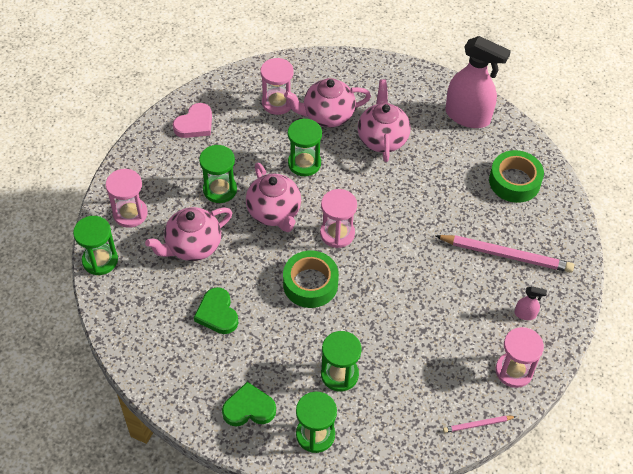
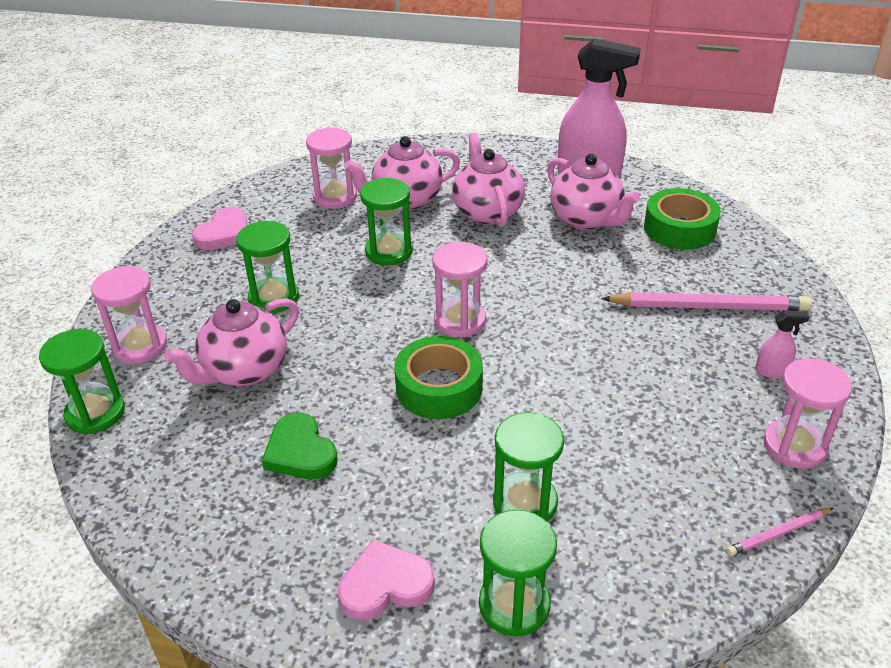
camera: 10 degrees left, 15 degrees down
(249, 408) = (385, 585): green heart -> pink heart
(274, 213) = (361, 311): pink teapot -> pink teapot (586, 219)

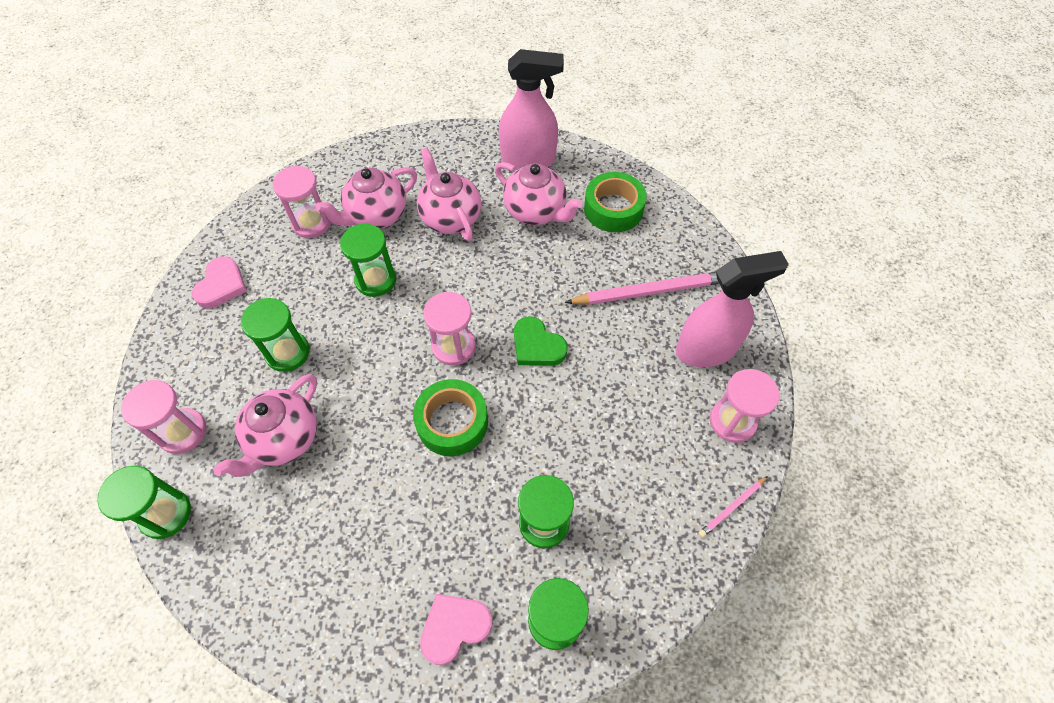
camera: 15 degrees left, 20 degrees up
(300, 452) = (354, 514): green heart -> green heart (537, 346)
(772, 370) = (706, 349): pink spray bottle -> pink spray bottle, size x2.42

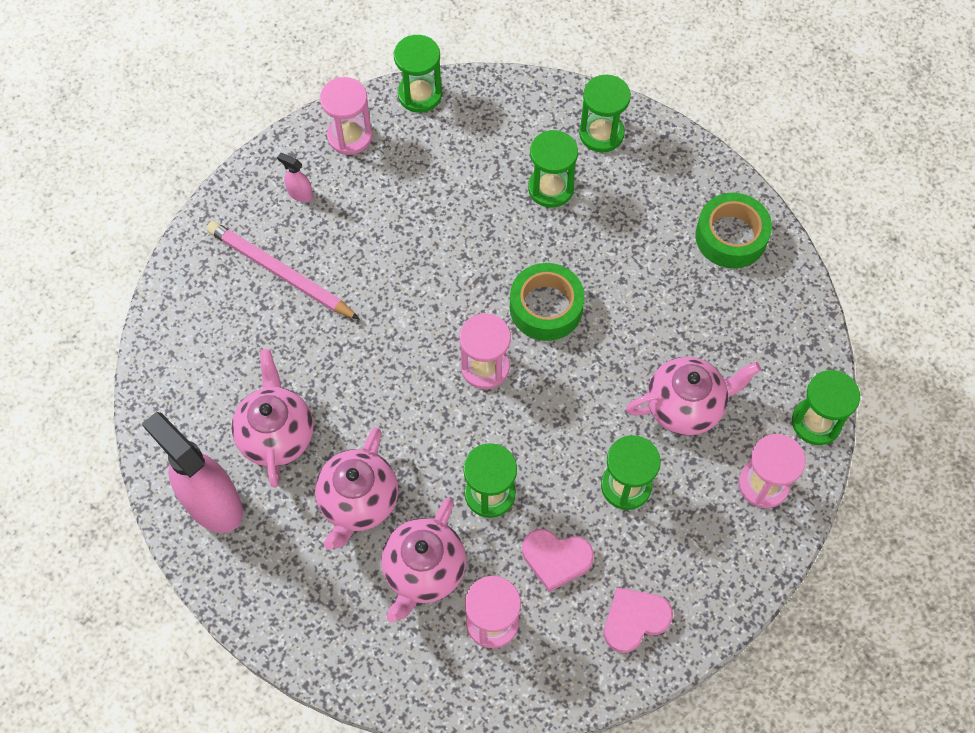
camera: 135 degrees left, 5 degrees up
(376, 216) = (424, 571): pink teapot -> pink teapot turned 105 degrees clockwise
(454, 627) = (667, 181): pink heart -> pink heart (556, 559)
(537, 346) = (420, 309): green heart -> none
(613, 209) = (208, 373): green tape -> green tape (731, 236)
(706, 349) = (300, 193): pink spray bottle -> pink spray bottle, size x0.41
(732, 507) = (420, 94): pink pencil -> green hourglass

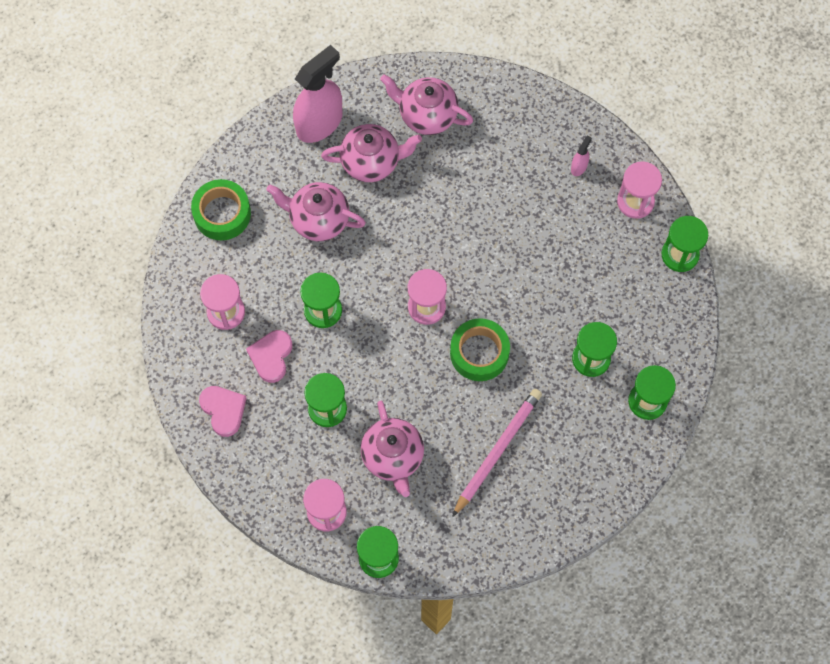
camera: 90 degrees right, 5 degrees up
(280, 272) = (507, 157): pink pencil -> pink pencil (497, 451)
(424, 571) = (265, 265): pink teapot -> pink teapot (426, 115)
(731, 236) = (548, 503): green tape -> green tape (222, 213)

